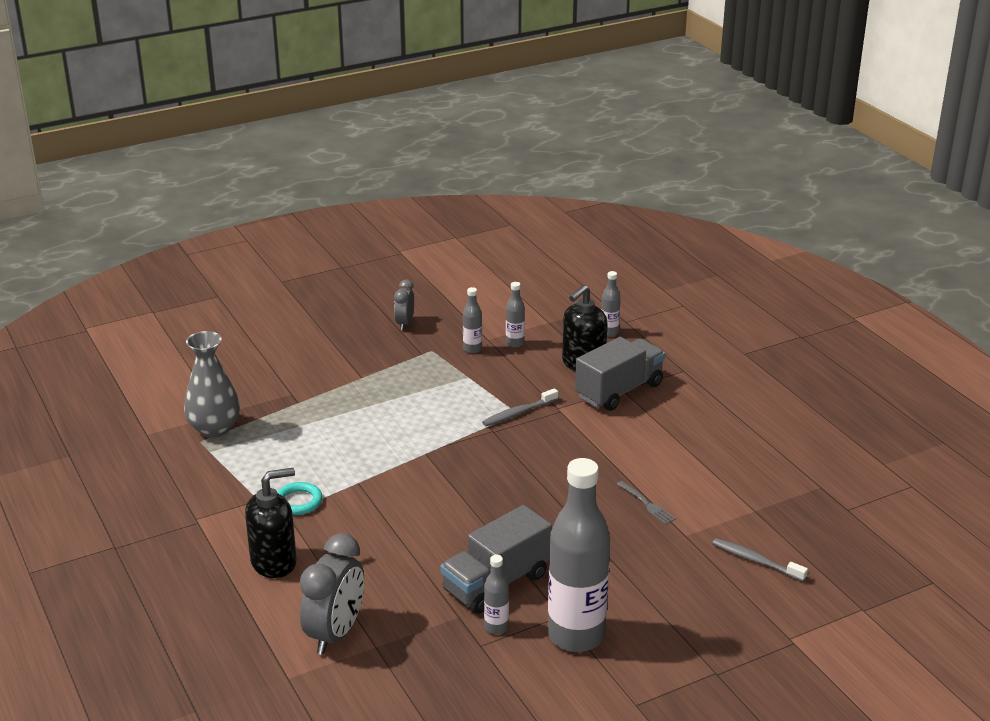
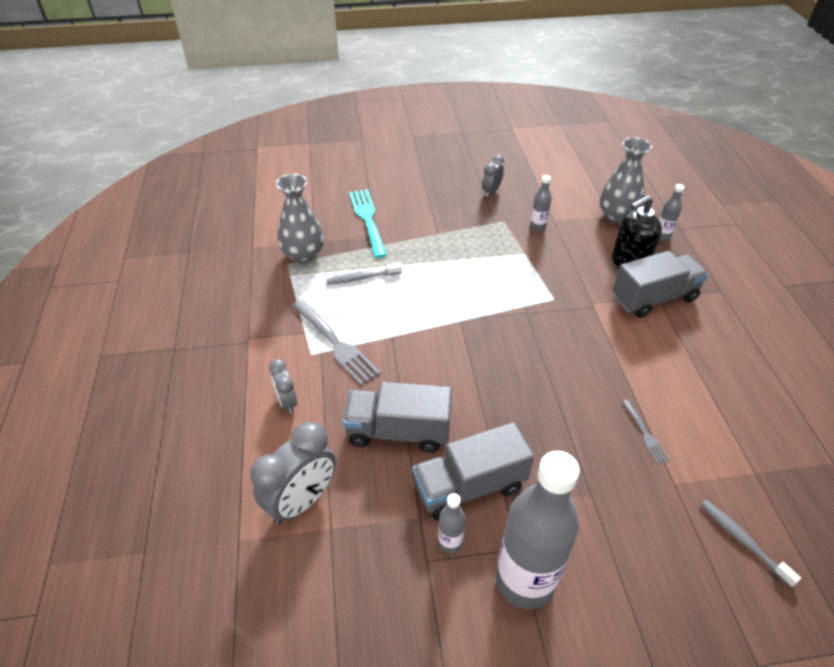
camera: 20 degrees right, 15 degrees up
(273, 380) = (368, 220): none -> turquoise fork
(274, 562) = (287, 402): black soap dispenser -> grey clock
(298, 502) = (335, 343): turquoise ring -> grey fork
(405, 558) = (398, 431): none -> grey truck
(515, 343) = (575, 229): grey bottle -> none
(518, 413) = (555, 299): grey toothbrush -> grey toothbrush (362, 278)
(555, 322) = (617, 216): none -> grey vase

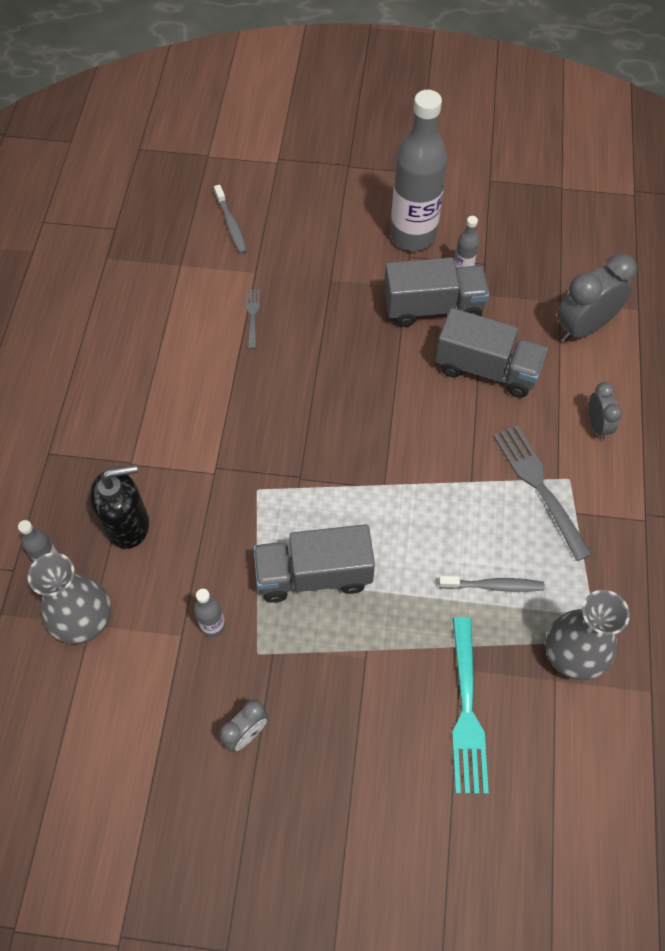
camera: 165 degrees left, 15 degrees up
(654, 298) = (136, 462): grey truck -> grey truck (314, 575)

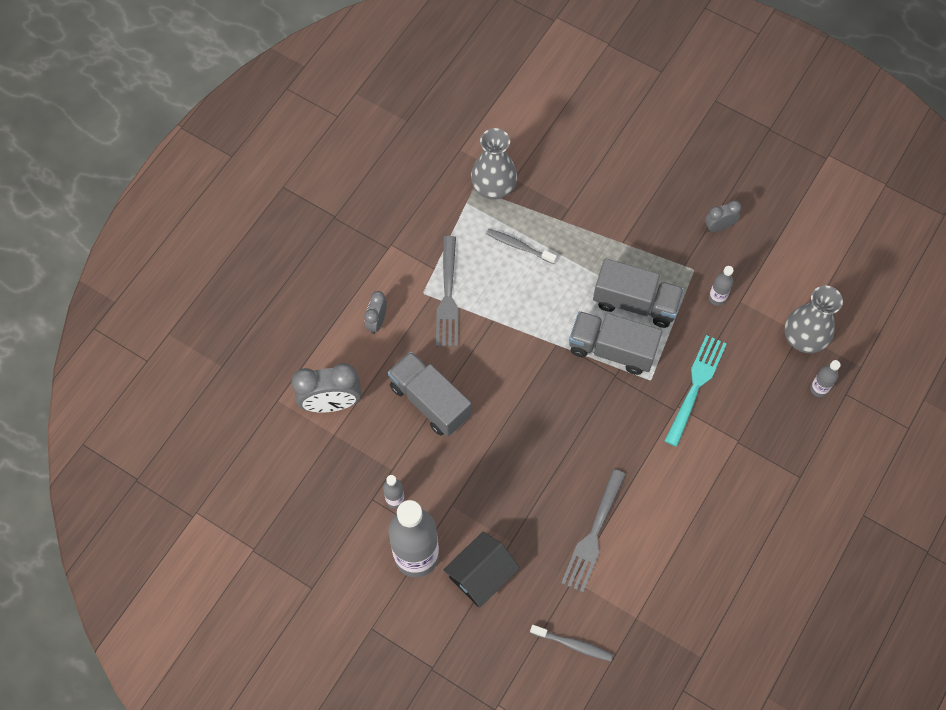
camera: 155 degrees left, 5 degrees up
(128, 524) = (754, 393): black soap dispenser -> none
(231, 224) = (573, 644): grey toothbrush -> grey toothbrush turned 105 degrees clockwise
(252, 316) = (593, 533): grey fork -> grey fork, size x1.93
(344, 244) = (481, 574): none -> black house
(433, 307) = (440, 475): grey truck -> grey truck (611, 349)
(466, 710) = (577, 185): turquoise fork -> turquoise fork (695, 387)

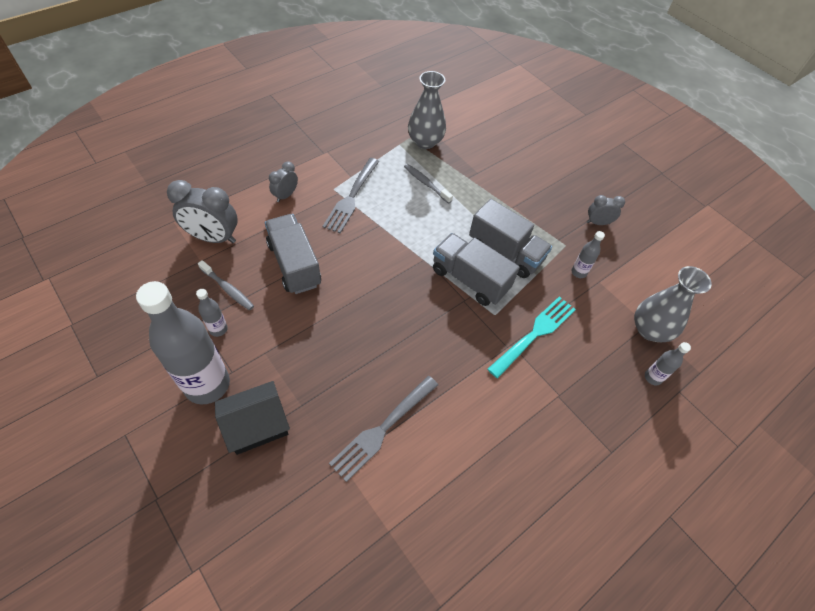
camera: 15 degrees right, 10 degrees down
(573, 644) = (310, 533): grey toothbrush -> grey toothbrush (228, 289)

